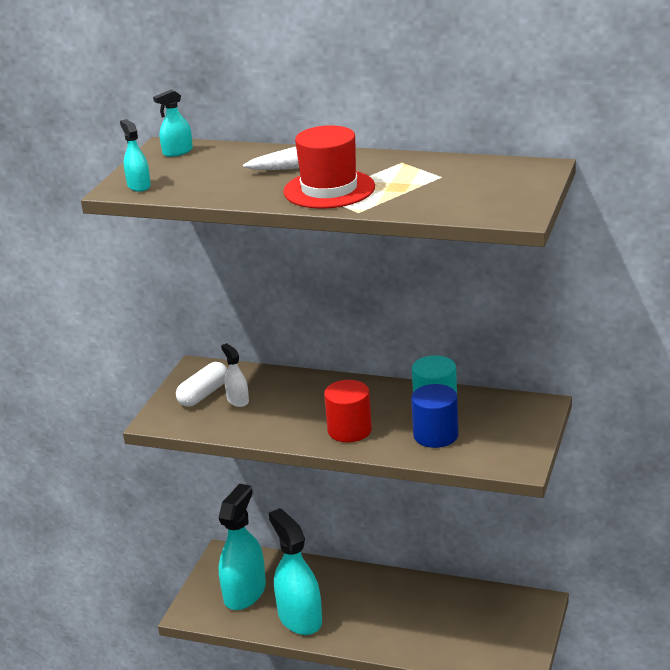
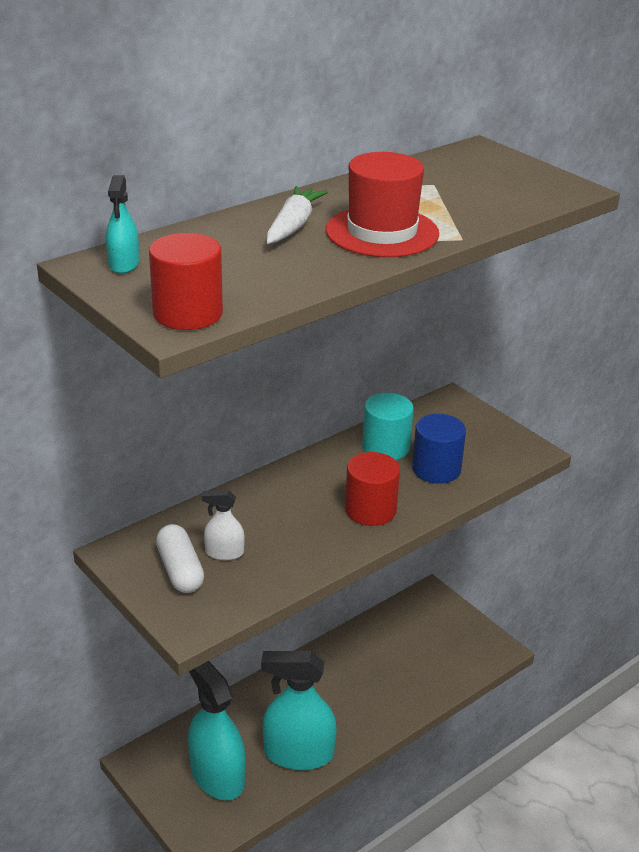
camera: 60 degrees left, 5 degrees up
(139, 186) = (188, 313): turquoise spray bottle -> red cylinder

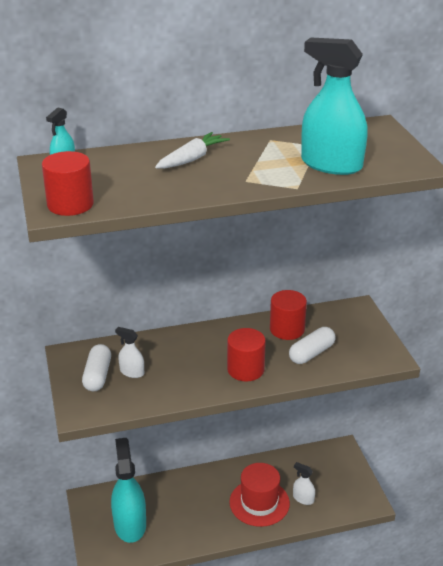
camera: 25 degrees right, 0 degrees up
(298, 753) = (189, 528): turquoise spray bottle -> turquoise spray bottle (331, 165)
(382, 232) = (246, 173): red hat -> red hat (259, 502)
(386, 447) = (287, 329): turquoise cylinder -> red cylinder
(419, 670) = (303, 498): none -> white spray bottle
(436, 469) = (311, 353): blue cylinder -> white capsule

